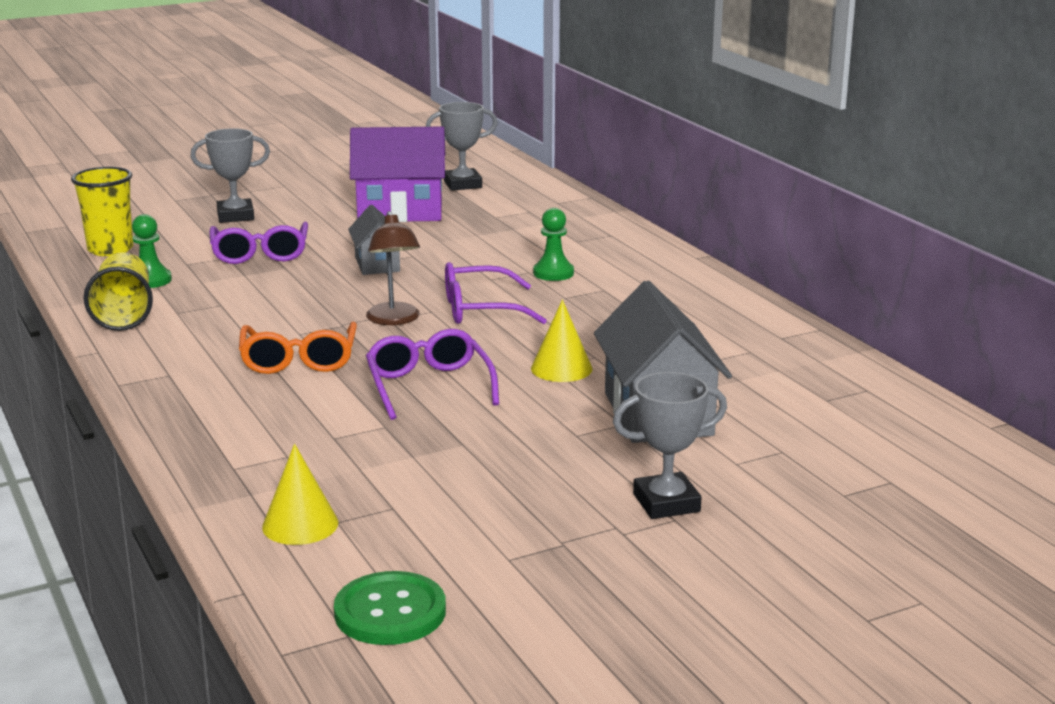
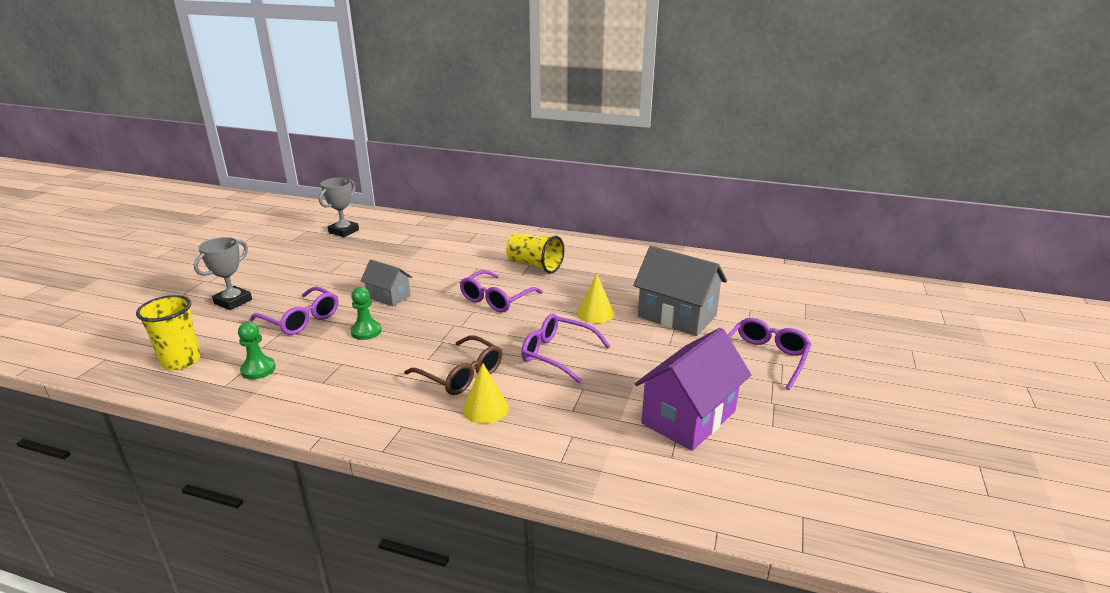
camera: 45 degrees left, 5 degrees up
(124, 314) = (286, 401): yellow cup -> yellow cup (534, 265)
(299, 360) = (461, 375): orange glasses -> brown glasses
(300, 524) = (660, 471): yellow cone -> yellow cone (485, 408)
(390, 612) = (791, 489): green button -> none
(394, 320) = (464, 325): brown lamp -> none
(400, 211) = (338, 260): purple house -> purple house (688, 417)
(553, 273) = (490, 264): green pawn -> green pawn (366, 331)
(666, 503) = (765, 358): grey trophy -> purple glasses

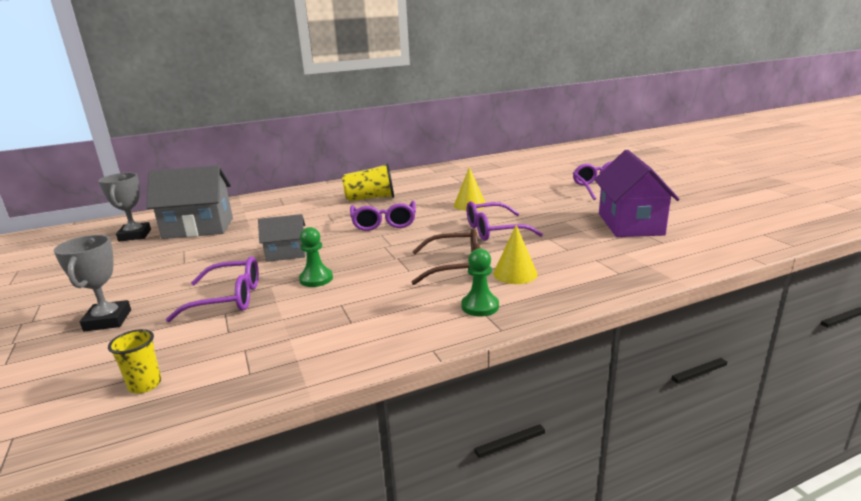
camera: 40 degrees left, 5 degrees down
(181, 361) = (145, 385): yellow cup -> yellow cup, size x0.60
(258, 369) = (262, 346): green pawn -> green pawn (480, 306)
(677, 316) = (520, 189): grey house -> grey house (198, 228)

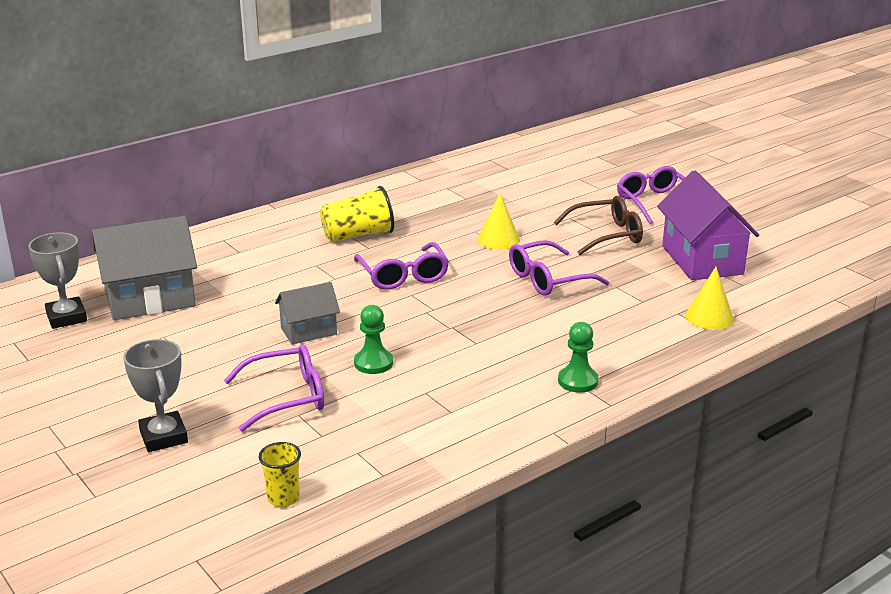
camera: 15 degrees left, 5 degrees up
(456, 266) = (528, 334): brown glasses -> brown glasses (606, 235)
(515, 273) = (597, 338): yellow cone -> yellow cone (709, 317)

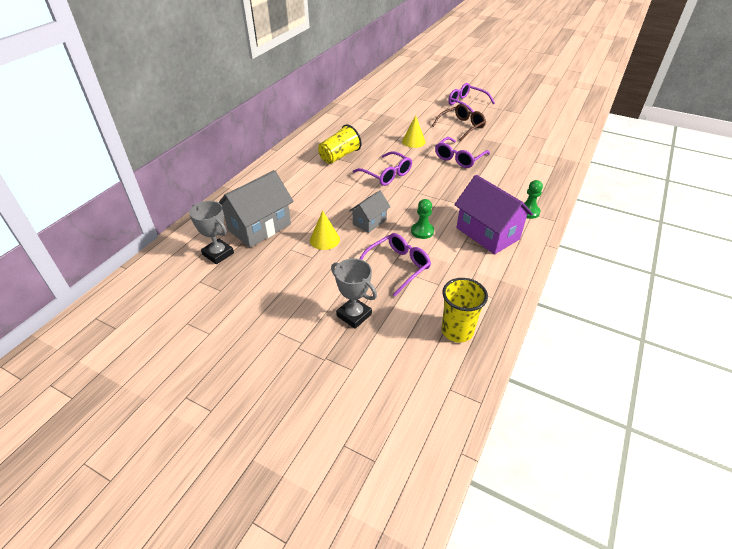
camera: 25 degrees left, 15 degrees up
(283, 498) = (457, 331): yellow cup -> yellow cup, size x1.67
(702, 260) = (516, 130): purple house -> purple house (487, 233)
(709, 317) = (549, 160): yellow cone -> yellow cone (324, 239)

